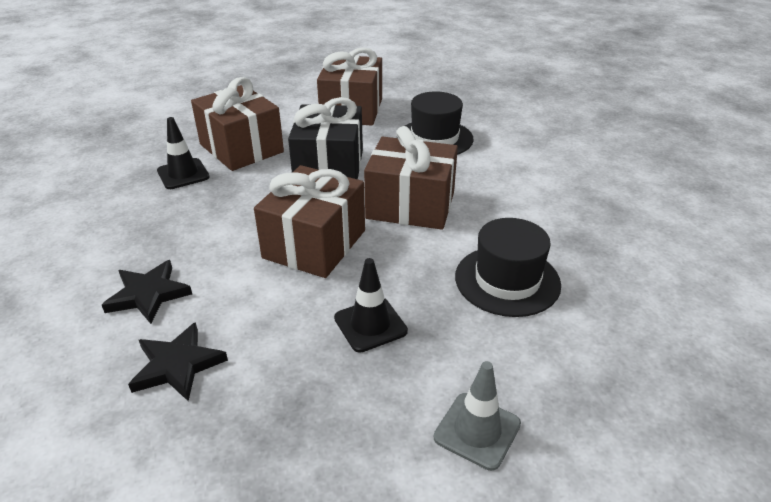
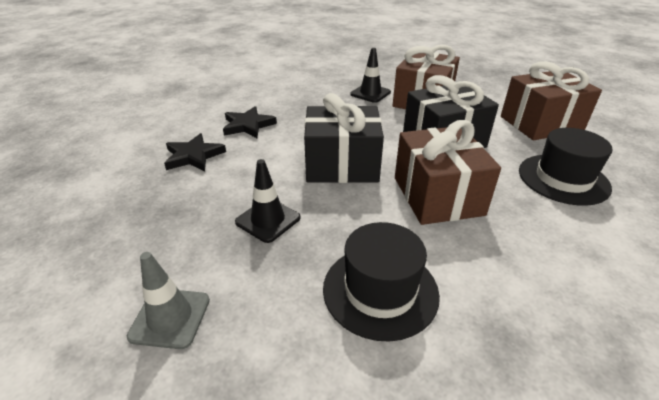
camera: 65 degrees right, 0 degrees up
(314, 244) = (342, 165): brown gift -> black gift

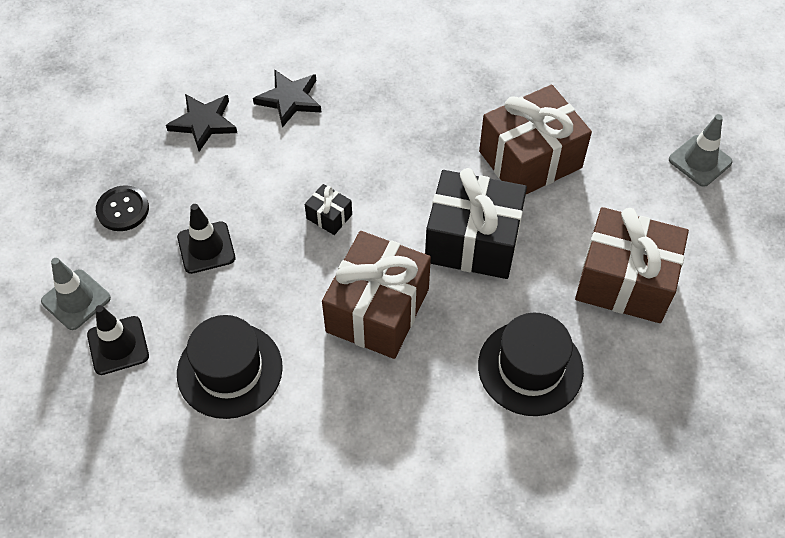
camera: 35 degrees right, 20 degrees up
(166, 229) = (123, 209): none -> black button
(342, 165) = (329, 216): black gift -> black gift, size x0.43
(370, 93) = (479, 110): black traffic cone -> black traffic cone (118, 345)
(497, 75) = (700, 161): none -> grey traffic cone

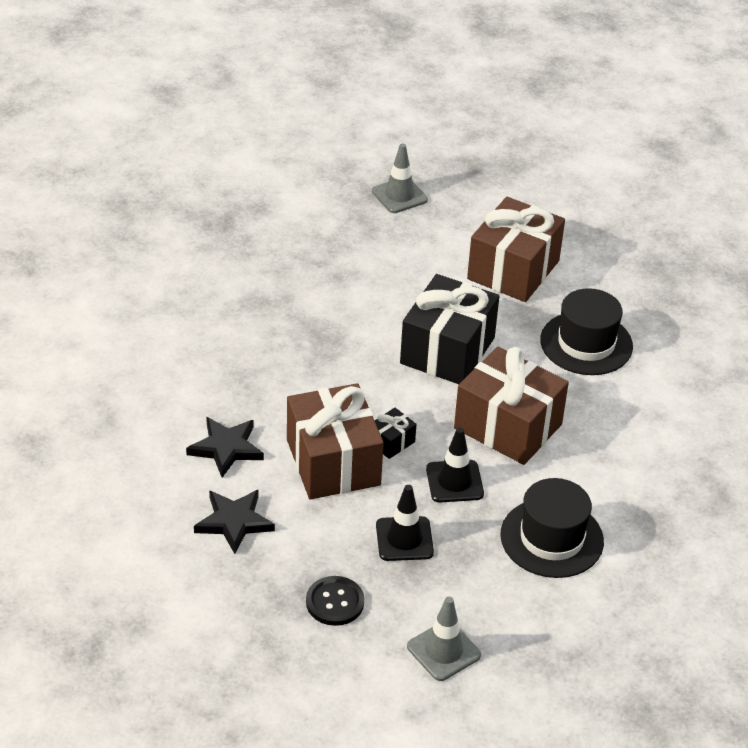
camera: 80 degrees left, 15 degrees down
(118, 345) = (507, 620): black traffic cone -> black traffic cone (454, 481)
(530, 159) = (364, 294): brown gift -> brown gift (333, 462)

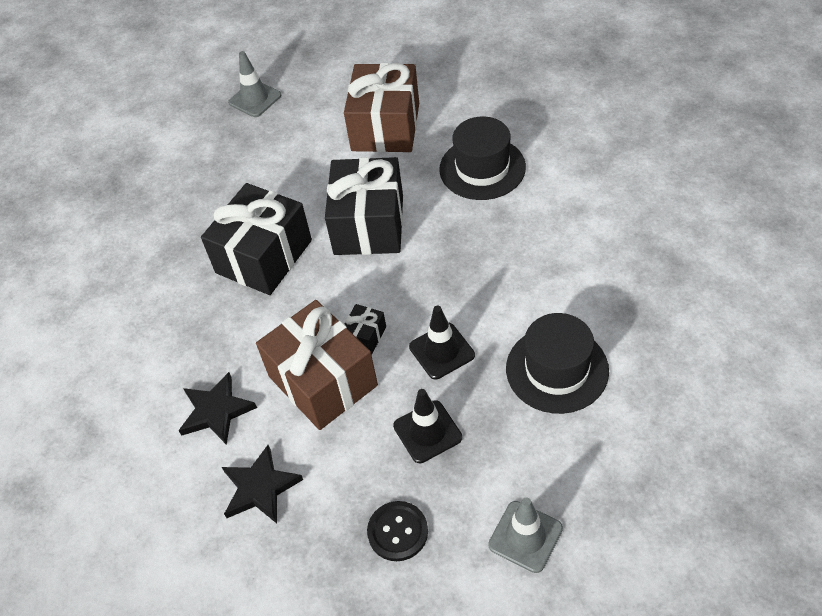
camera: 15 degrees left, 10 degrees up
(334, 339) = (264, 256): none -> black gift
(508, 426) = (459, 275): brown gift -> none

